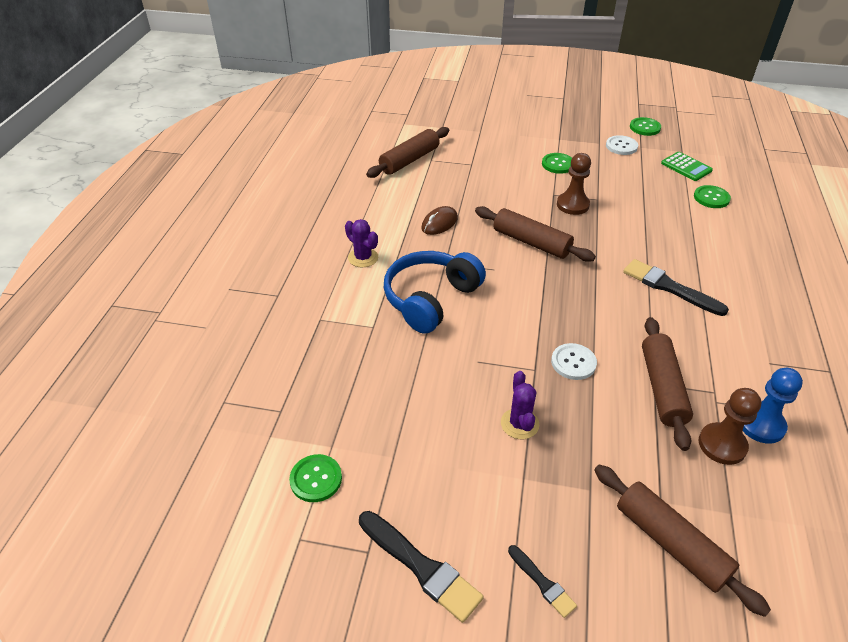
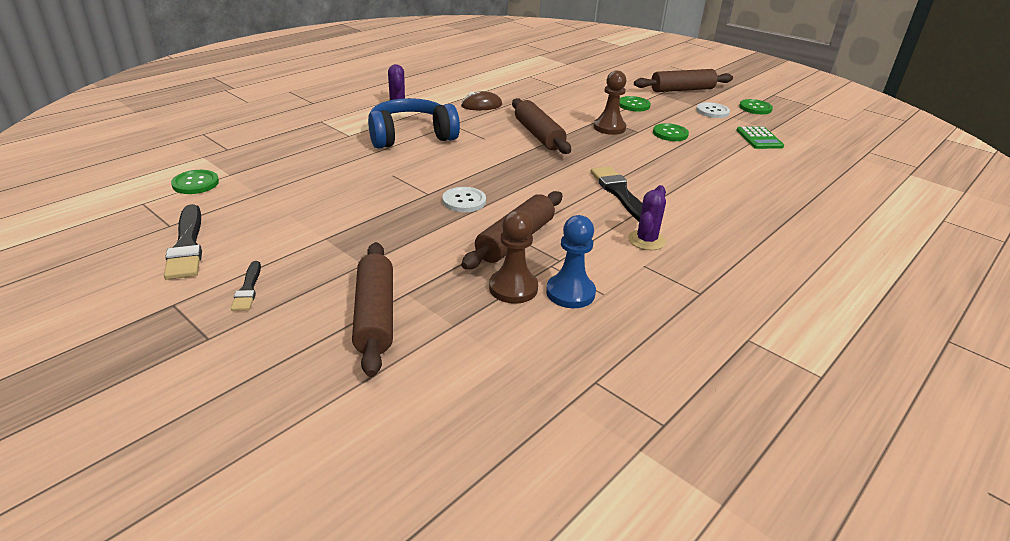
camera: 30 degrees right, 10 degrees down
(409, 160) = (512, 72): brown rolling pin -> brown rolling pin (682, 90)
(519, 424) = (369, 213): purple cactus -> purple cactus (646, 240)
(711, 198) = (754, 161): green button -> green button (670, 134)

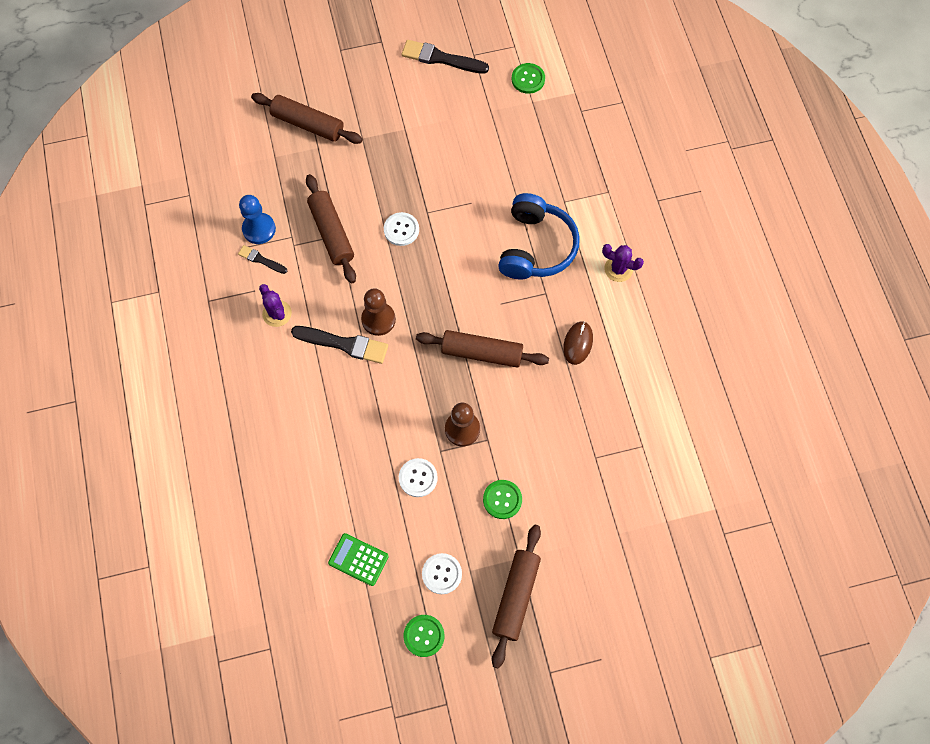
camera: 125 degrees right, 35 degrees up
(248, 289) = (373, 76): black brush -> black brush (261, 260)
(513, 288) = (284, 202): brown pawn -> brown pawn (378, 319)
(670, 134) = (418, 478): green button -> white button

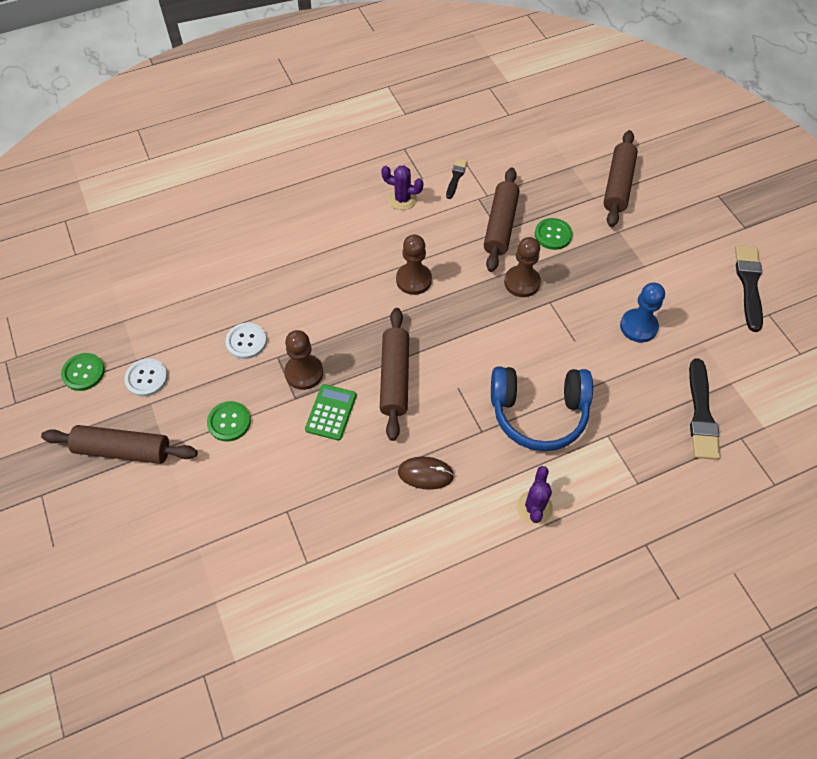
camera: 80 degrees right, 10 degrees down
(259, 229) = (488, 170): blue pawn -> blue pawn (638, 326)
(277, 313) = (402, 199): purple cactus -> purple cactus turned 60 degrees clockwise
(332, 233) = (500, 225): brown rolling pin -> brown rolling pin turned 45 degrees counterclockwise
(344, 344) = (380, 256): black brush -> black brush (701, 414)
(358, 559) = (159, 306): green calculator -> green calculator (331, 412)
(401, 230) = (522, 282): white button -> brown pawn
(528, 79) = (761, 374): green button -> green button (553, 235)

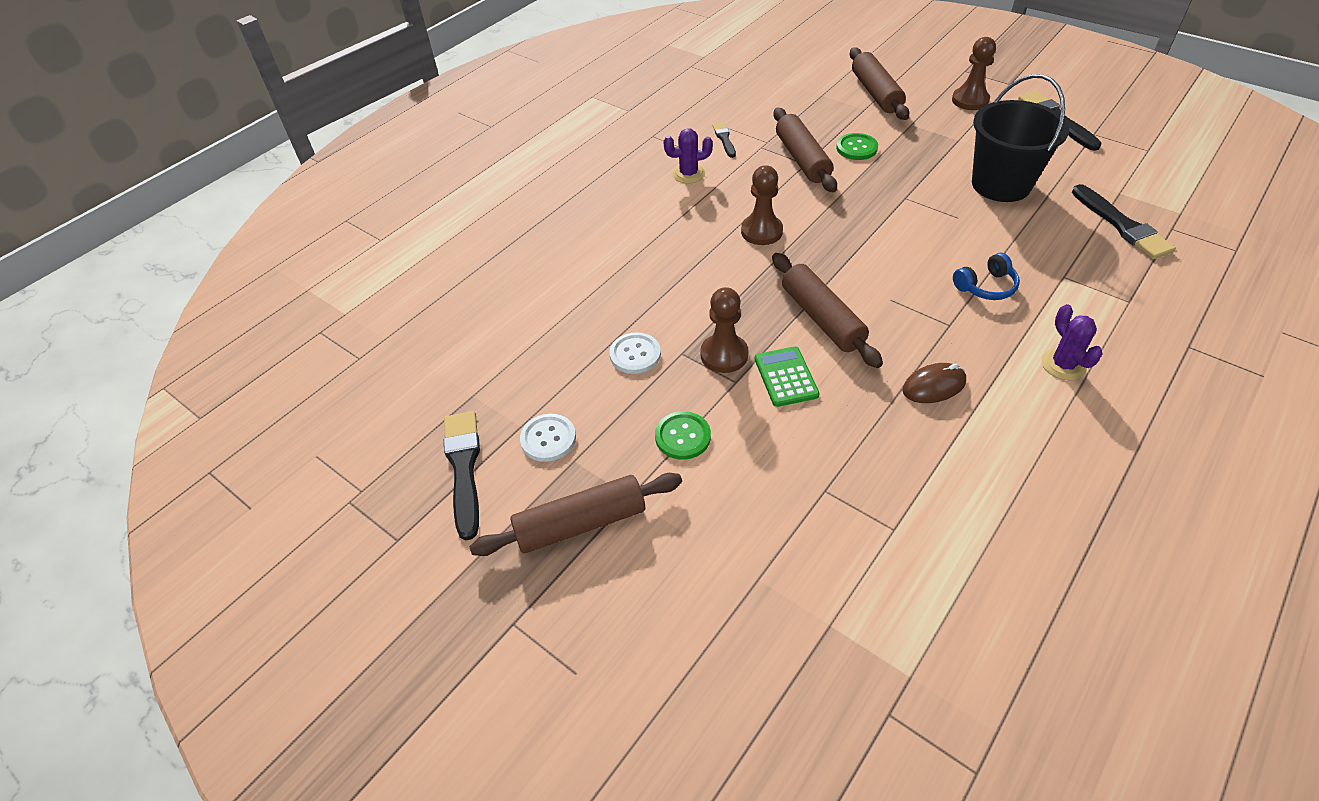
camera: 25 degrees left, 10 degrees down
(83, 372) = (464, 468): green button -> black brush
(522, 282) = (865, 193): brown pawn -> brown pawn (970, 100)
(538, 413) = (986, 286): blue headphones -> blue headphones, size x0.51
(638, 326) = (1001, 184): blue pawn -> black bucket

